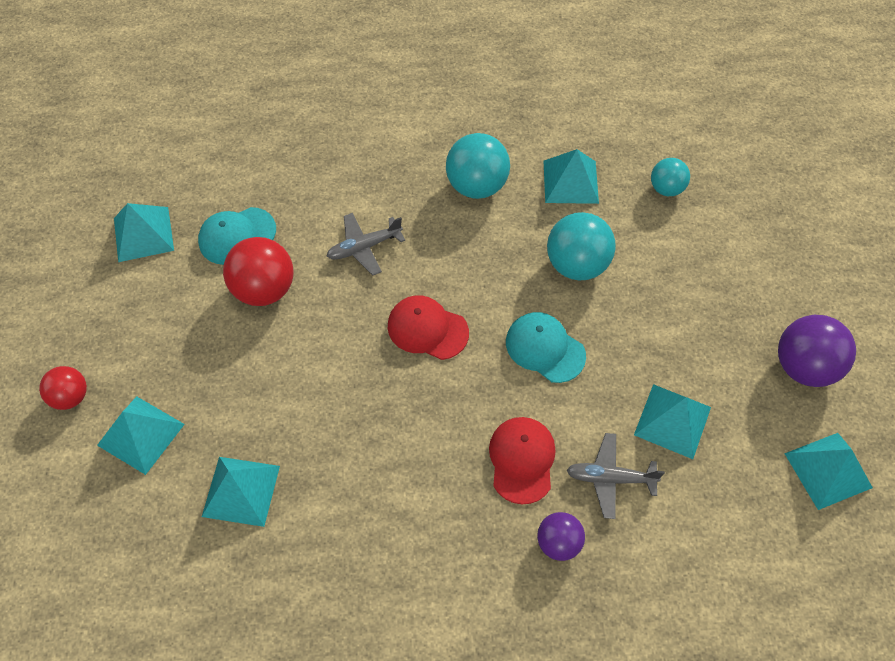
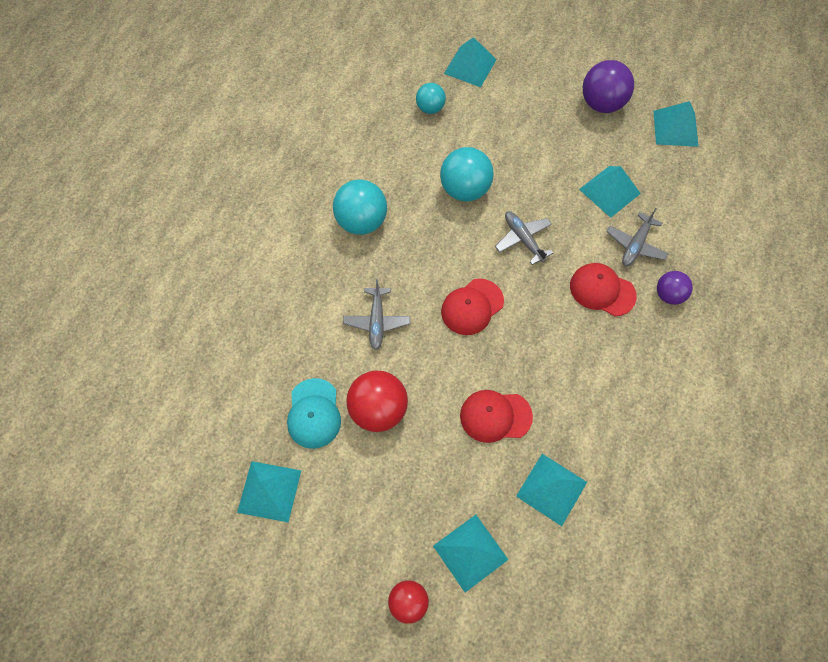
camera: 65 degrees left, 5 degrees up
(304, 402) = (495, 416): none -> red cap
(545, 348) = (523, 239): turquoise cap -> grey plane
(570, 181) = (392, 161): turquoise pyramid -> turquoise pyramid (470, 66)

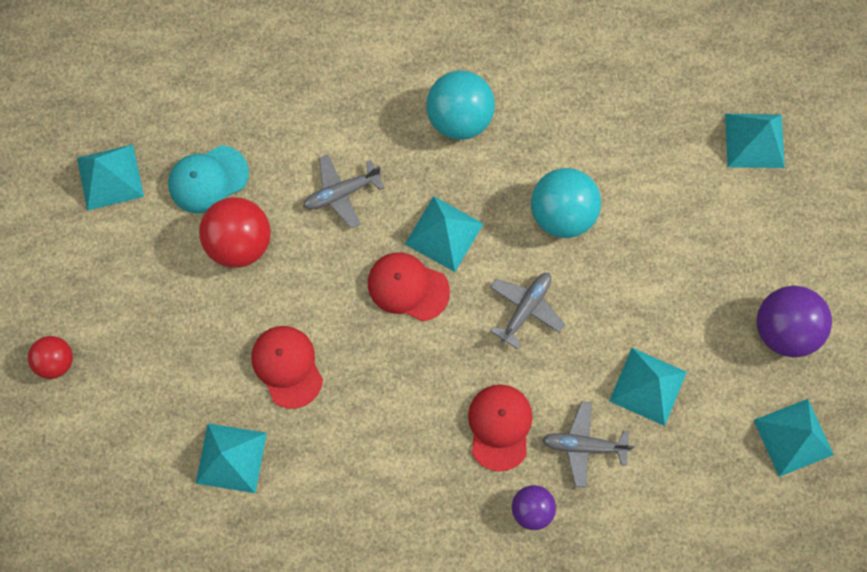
camera: 65 degrees right, 10 degrees up
(430, 108) = (661, 121): turquoise ball -> none
(470, 552) = (129, 400): turquoise pyramid -> turquoise pyramid (444, 233)

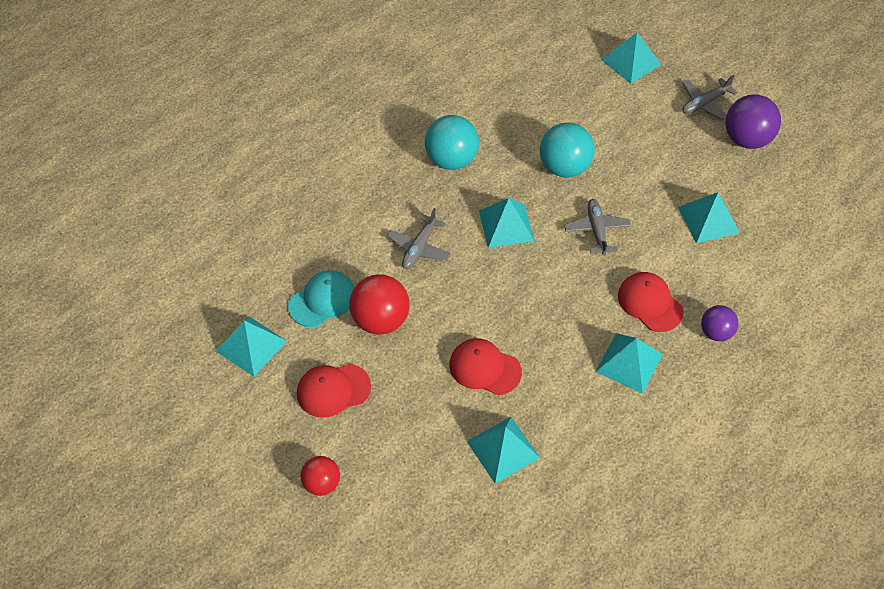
camera: 40 degrees left, 20 degrees down
(208, 179) = (322, 300): turquoise cap -> turquoise cap turned 150 degrees counterclockwise
(408, 287) = (514, 269): red cap -> red cap (333, 390)
(583, 445) = (707, 276): grey plane -> grey plane (704, 103)
(793, 437) = (812, 187): turquoise pyramid -> turquoise pyramid (629, 363)

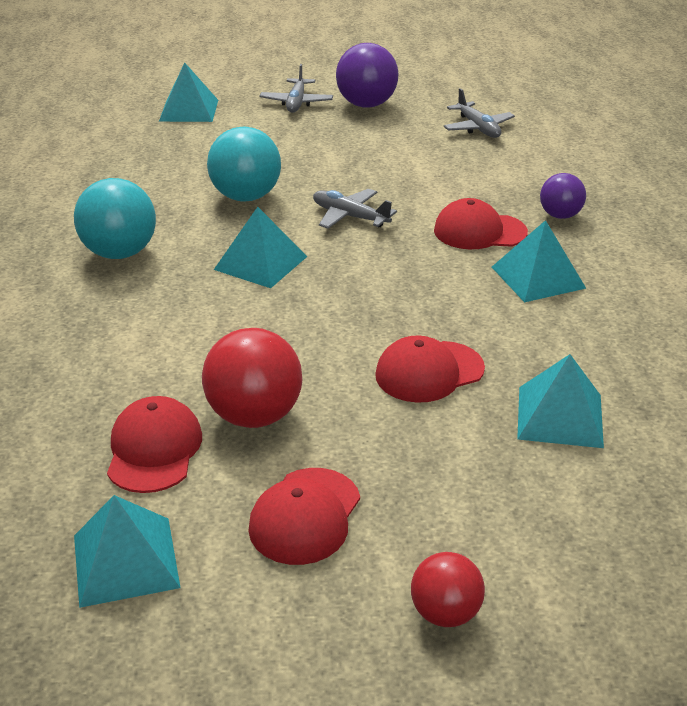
camera: 50 degrees left, 20 degrees down
(322, 300) = (154, 449): turquoise cap -> red cap
(419, 248) = (197, 333): grey plane -> grey plane (478, 128)
(709, 219) = (426, 159): turquoise pyramid -> none

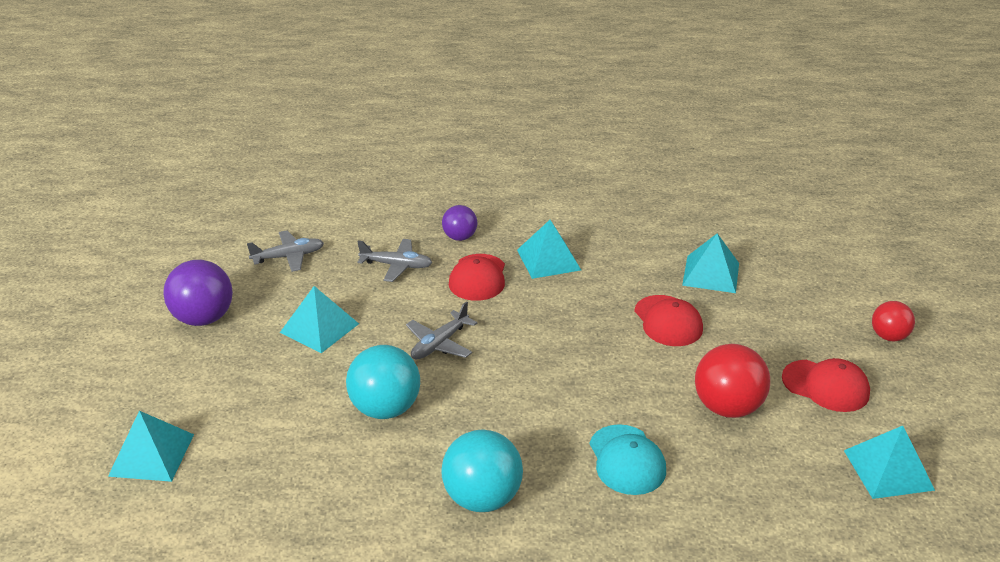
camera: 85 degrees left, 0 degrees up
(154, 449) = (774, 460): red cap -> none
(164, 336) = (627, 460): none -> turquoise cap
(260, 263) = (512, 400): turquoise pyramid -> turquoise pyramid (319, 328)
(296, 103) = (174, 367): grey plane -> grey plane (397, 266)

